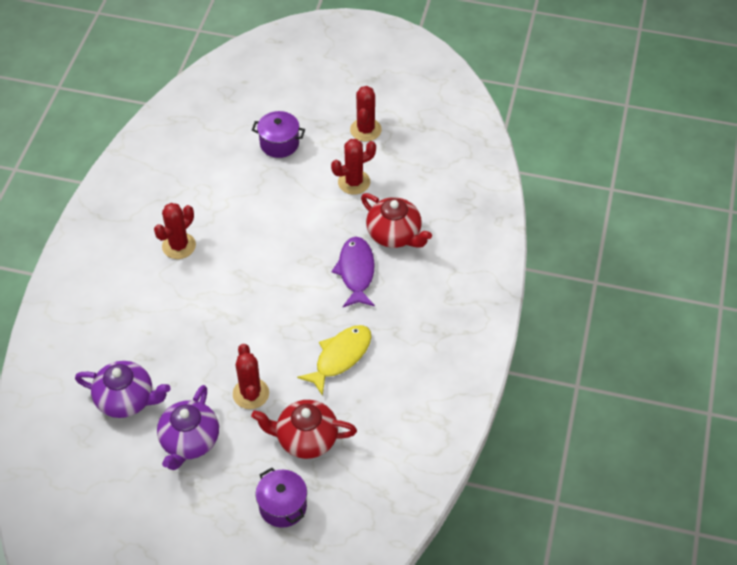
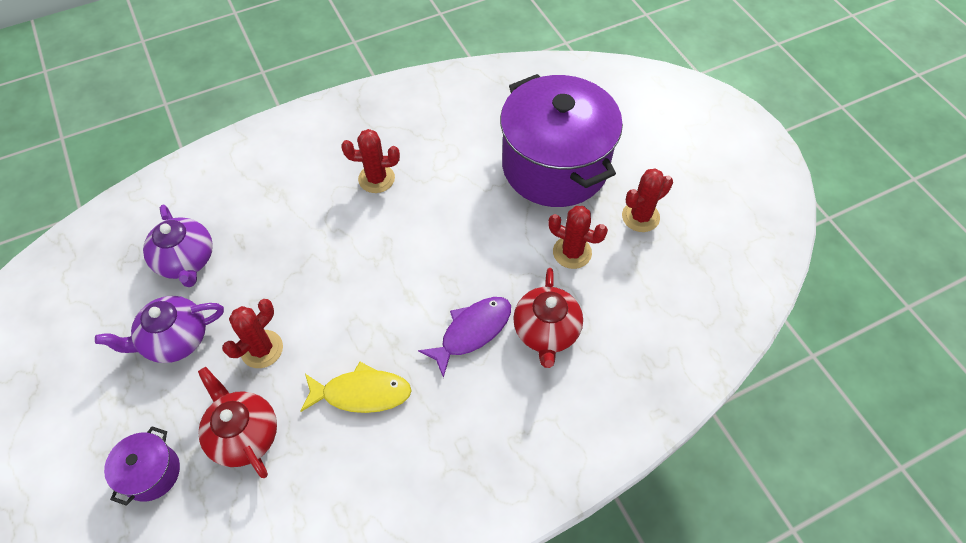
camera: 50 degrees right, 5 degrees up
(279, 143) = (554, 166): purple pot -> purple pot, size x2.38

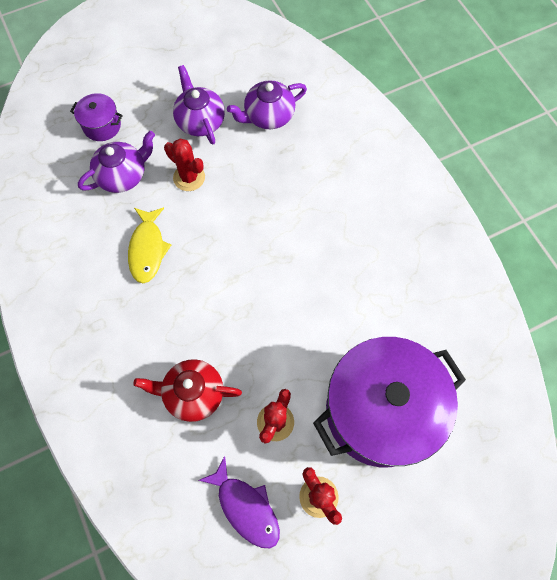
camera: 90 degrees right, 10 degrees up
(244, 434) = (123, 175): red teapot -> purple teapot
(376, 179) = (355, 245): red cactus -> none
(472, 332) = (196, 330): purple fish -> purple fish (246, 507)

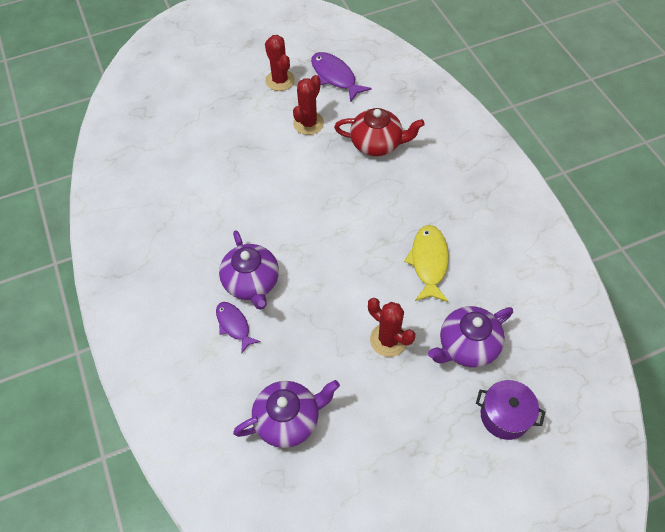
camera: 175 degrees left, 10 degrees down
(200, 121) = (377, 417): purple teapot -> purple teapot (252, 283)
(322, 184) = (234, 325): none -> purple fish
(380, 411) = (221, 127): purple pot -> none

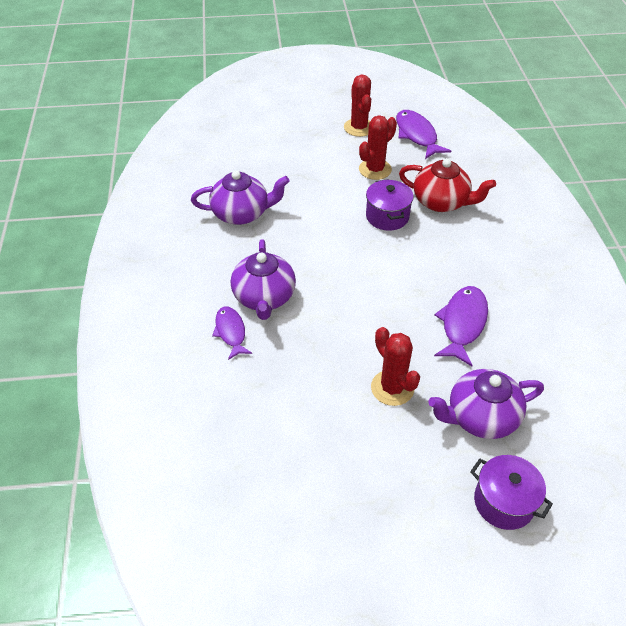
camera: 15 degrees right, 10 degrees down
(288, 419) = (254, 437): purple teapot -> purple teapot (242, 213)
(334, 171) = (387, 216): none -> purple pot
(429, 262) = (462, 324): yellow fish -> purple fish

